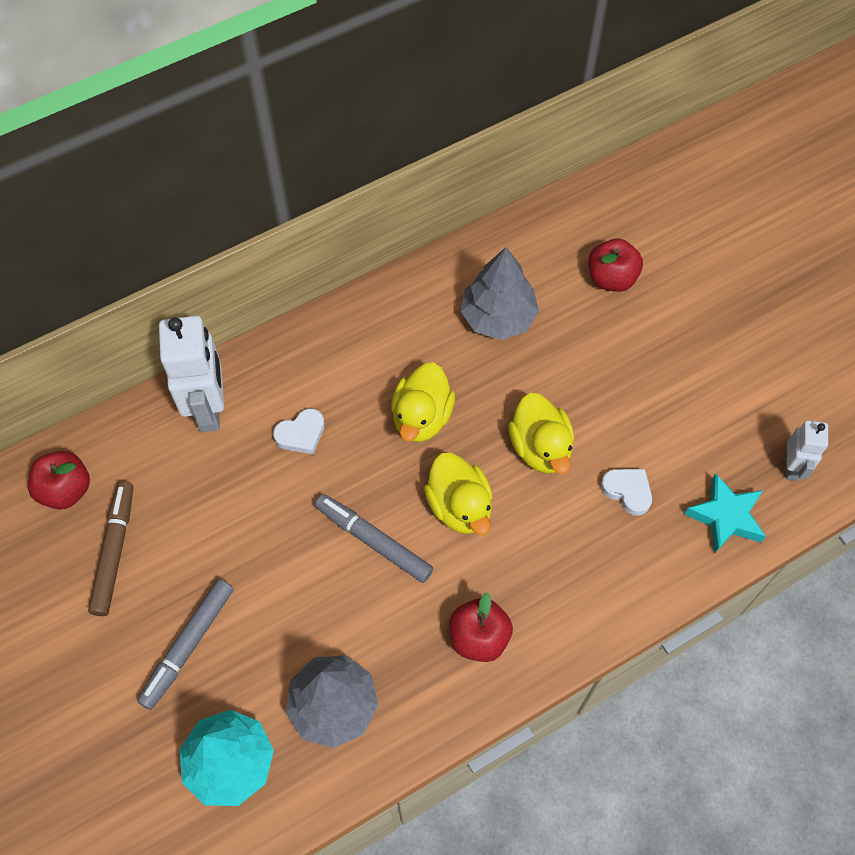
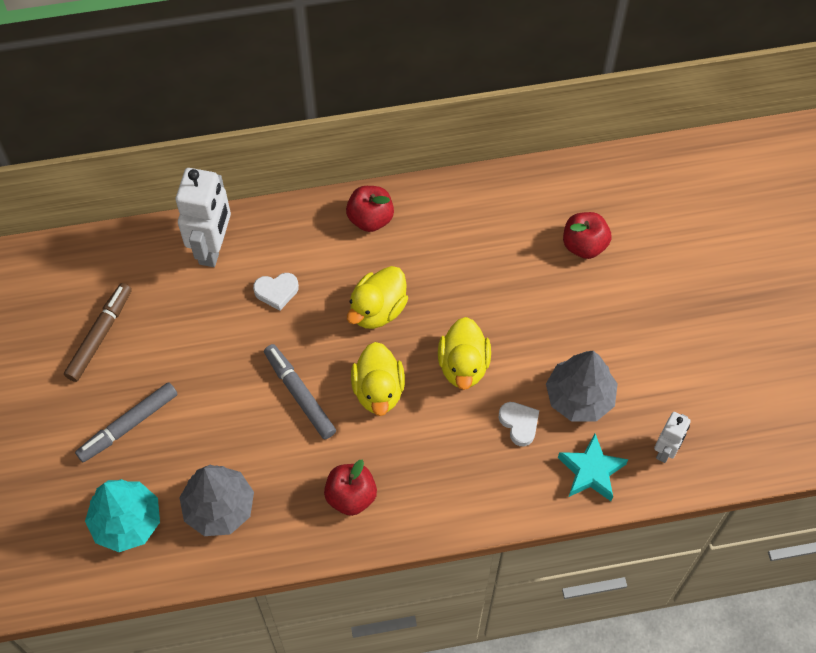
camera: 20 degrees right, 0 degrees up
(66, 490) = (81, 276): red apple -> red apple (370, 218)
(498, 317) = (474, 247): grey tree -> grey tree (579, 397)

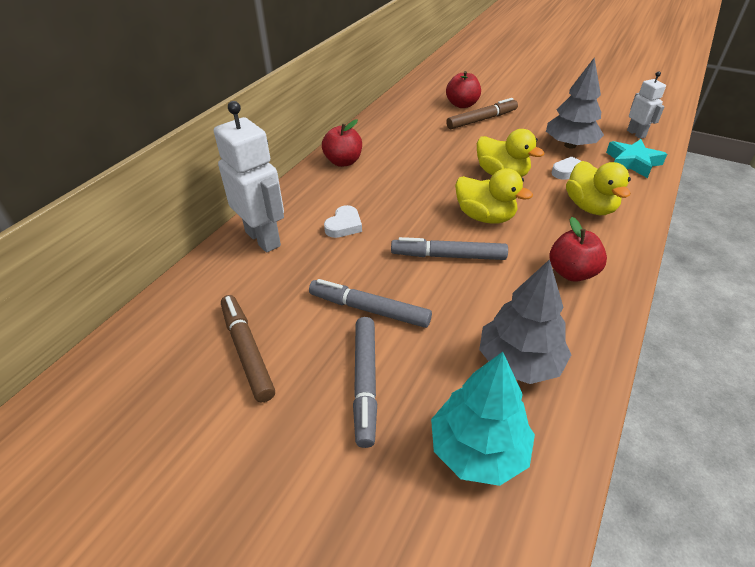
camera: 50 degrees left, 20 degrees down
(195, 380) = (369, 309): none -> grey marker
(377, 309) = (417, 188): yellow duck -> yellow duck (590, 207)
(564, 285) = (482, 120): none -> brown marker

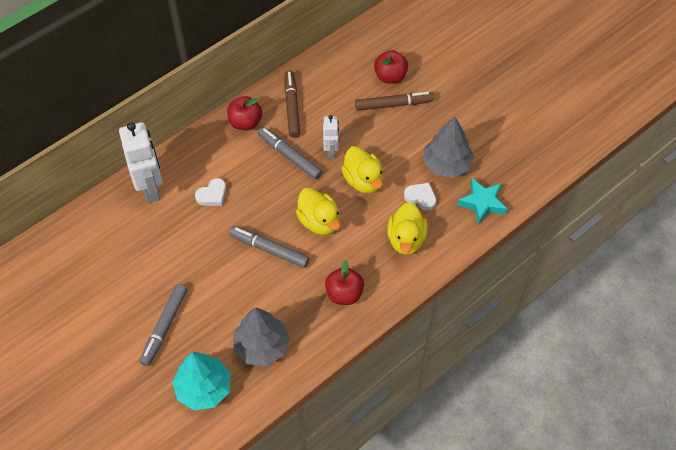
camera: 20 degrees right, 15 degrees up
(247, 351) = (107, 280): brown marker -> brown marker (292, 107)
(369, 309) = (193, 275): grey marker -> grey marker (289, 156)
(636, 134) = (517, 169): white robot -> white robot (331, 151)

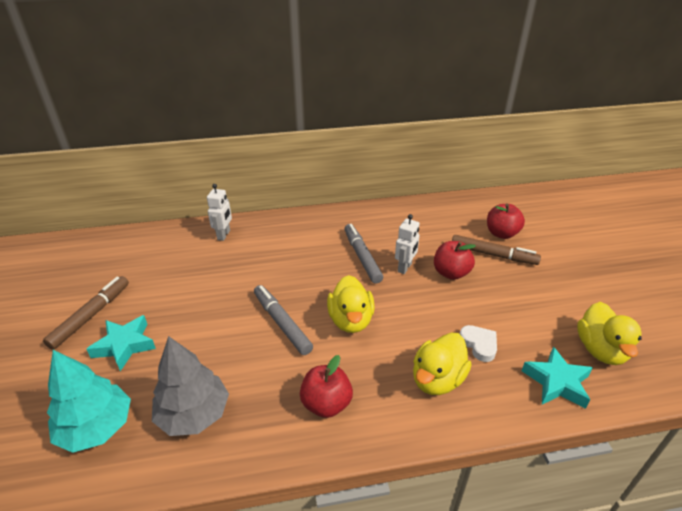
camera: 30 degrees right, 20 degrees down
(151, 188) = (224, 235): white robot -> white robot, size x0.56
(164, 327) = (124, 345): grey marker -> turquoise star
(212, 195) = (269, 259): white heart -> none
(245, 122) = (341, 220): red apple -> red apple (451, 273)
(292, 107) = (391, 224): brown marker -> brown marker (91, 316)
(363, 180) = (422, 303): yellow duck -> yellow duck (600, 350)
(446, 164) = (527, 325): grey tree -> none

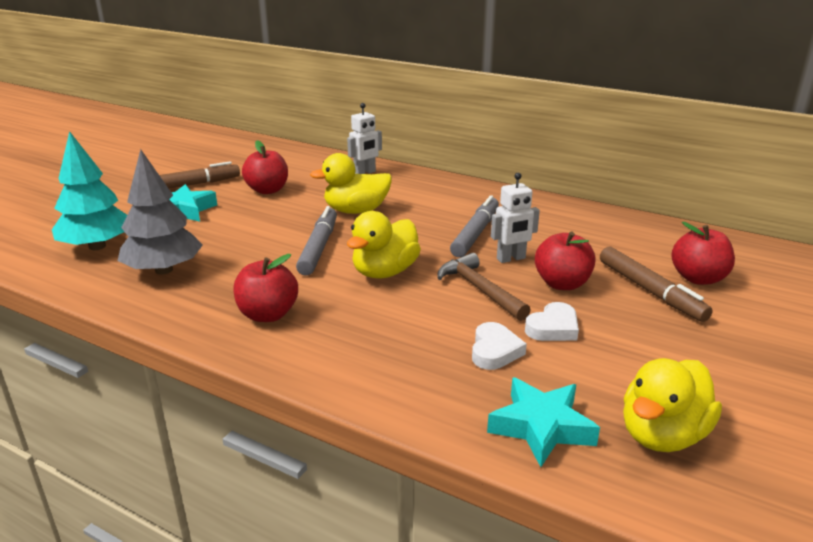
camera: 40 degrees right, 10 degrees down
(170, 287) = (267, 190): none -> red apple
(418, 302) = (480, 289): none -> brown hammer
(437, 379) = (399, 352): yellow duck -> yellow duck (356, 211)
(484, 309) = (553, 328): none -> white heart

